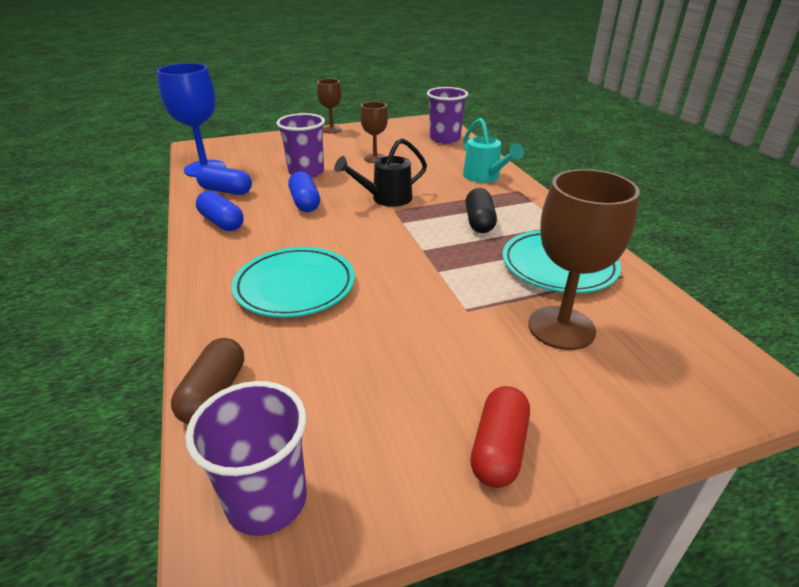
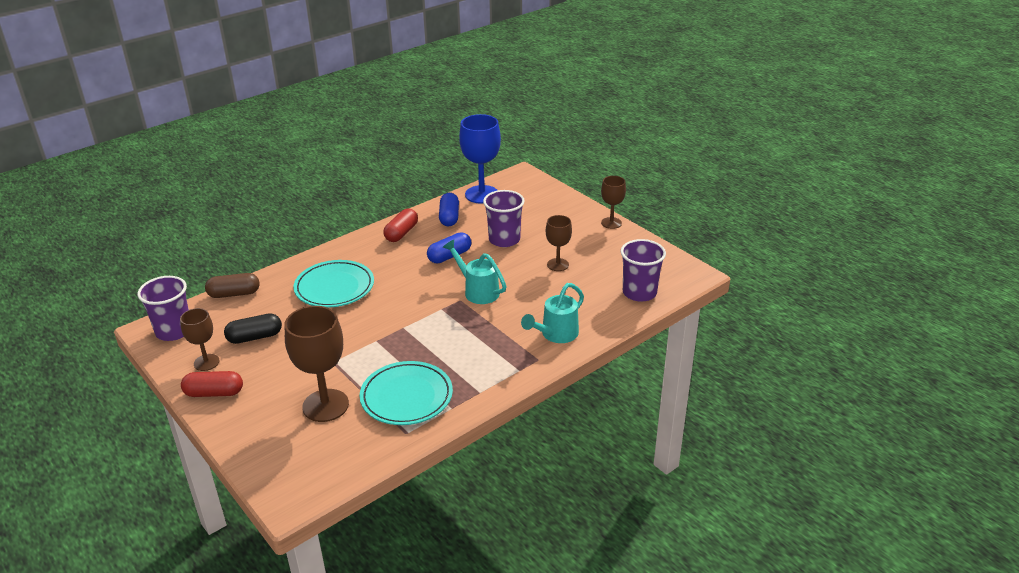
camera: 70 degrees right, 0 degrees up
(221, 222) = (401, 233): blue capsule -> red capsule
(386, 198) = (478, 291): black watering can -> turquoise watering can
(403, 452) = (206, 362): none -> brown goblet
(479, 222) = (461, 346): black capsule -> black capsule (255, 337)

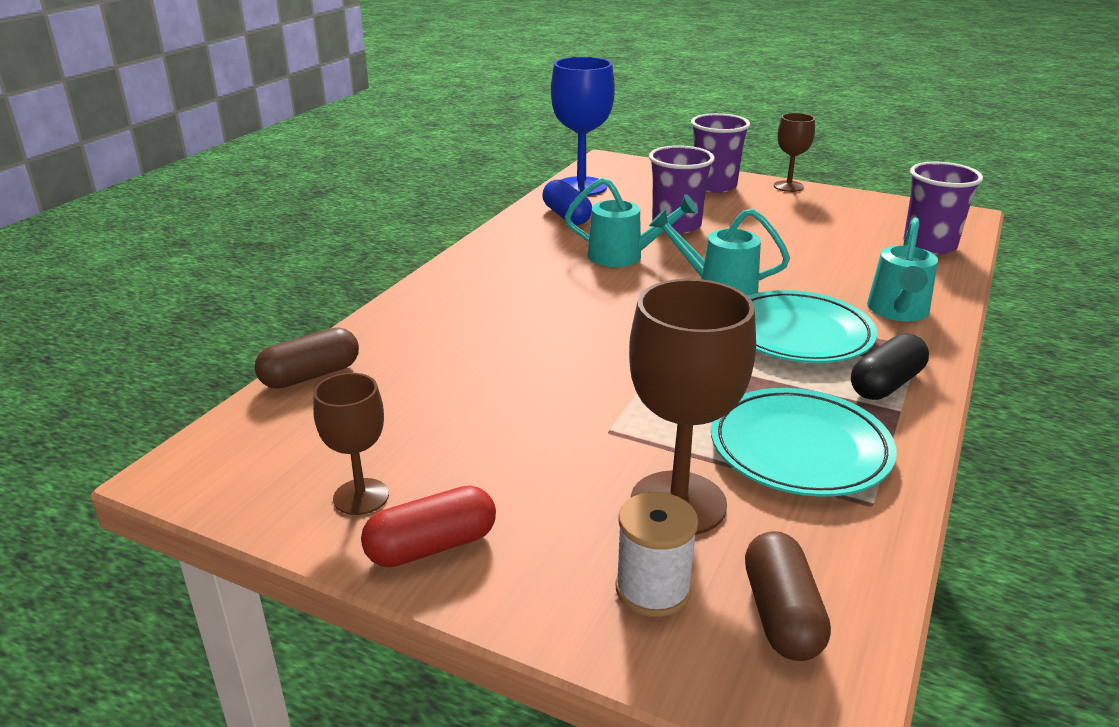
camera: 25 degrees left, 5 degrees down
(174, 331) = (238, 461): purple cup -> purple cup (714, 186)
(255, 337) = (419, 430): black capsule -> black capsule (886, 384)
(277, 438) = (653, 589): none -> white spool
(314, 464) = (781, 615): none -> brown capsule
(334, 288) = (488, 329): turquoise plate -> turquoise plate (798, 334)
(401, 233) = (517, 244): red capsule -> none
(449, 256) = (623, 256): blue capsule -> turquoise watering can
(558, 265) = (785, 237): brown goblet -> none

